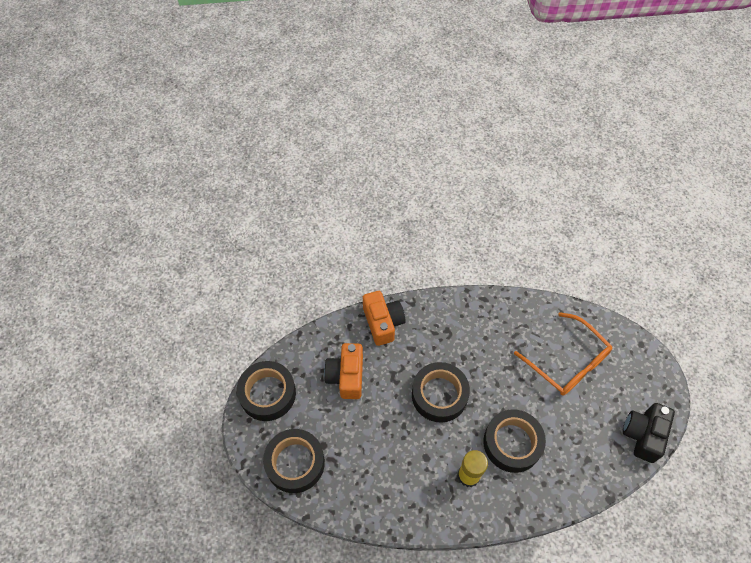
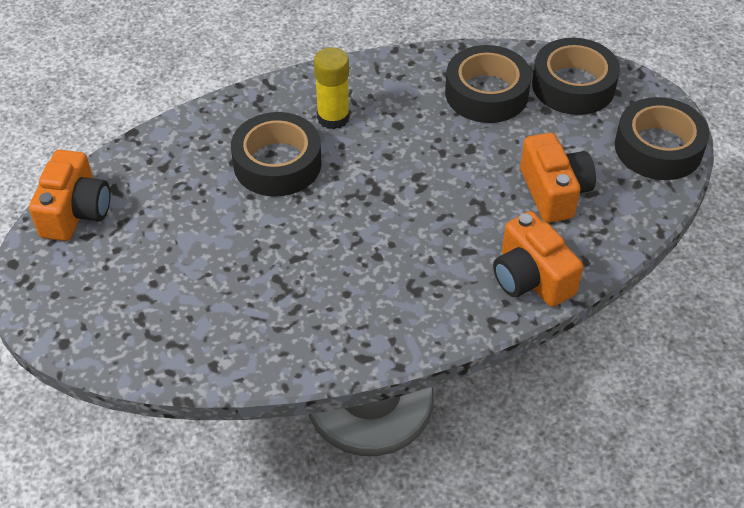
camera: 165 degrees right, 10 degrees down
(439, 395) = (401, 198): black tape -> black tape (486, 93)
(567, 362) = (198, 286): orange glasses -> none
(643, 435) = (76, 212): black camera -> orange camera

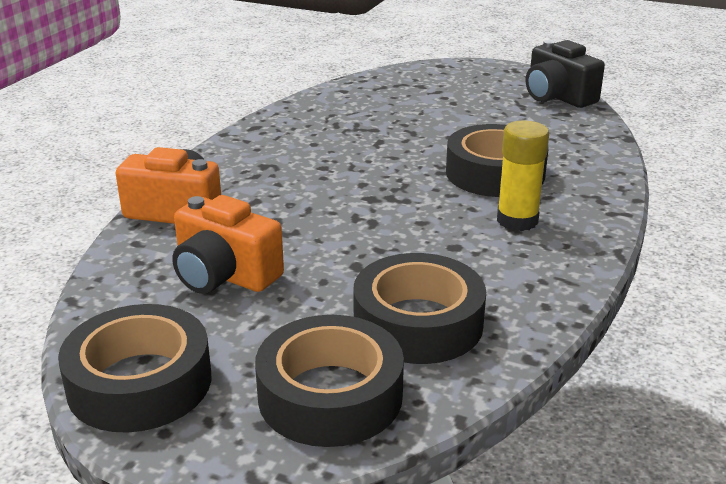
camera: 135 degrees right, 20 degrees down
(76, 212) = (557, 97): orange camera -> black camera

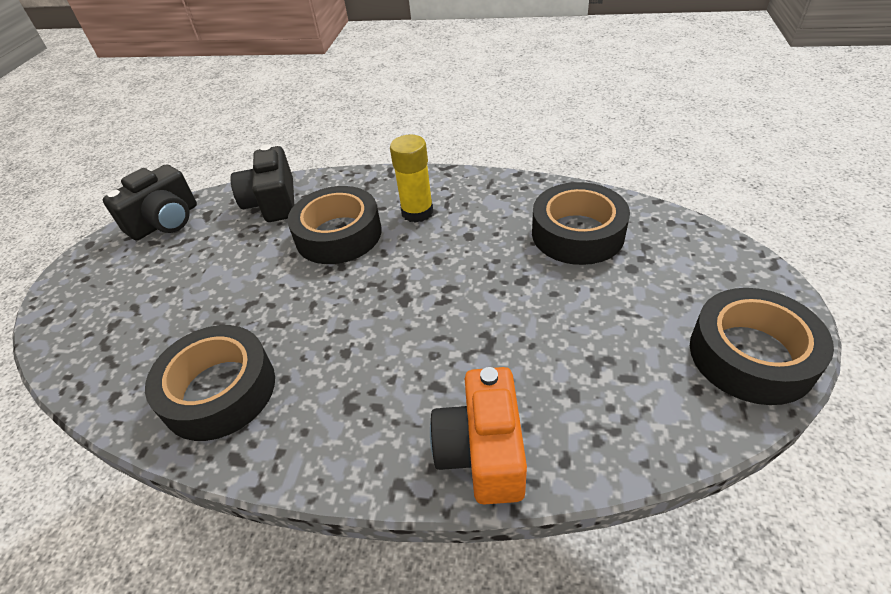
camera: 100 degrees left, 15 degrees up
(224, 275) = (582, 358): orange camera -> none
(330, 395) = (680, 253): black tape -> black tape (219, 390)
(572, 143) = (273, 202): none -> black camera

